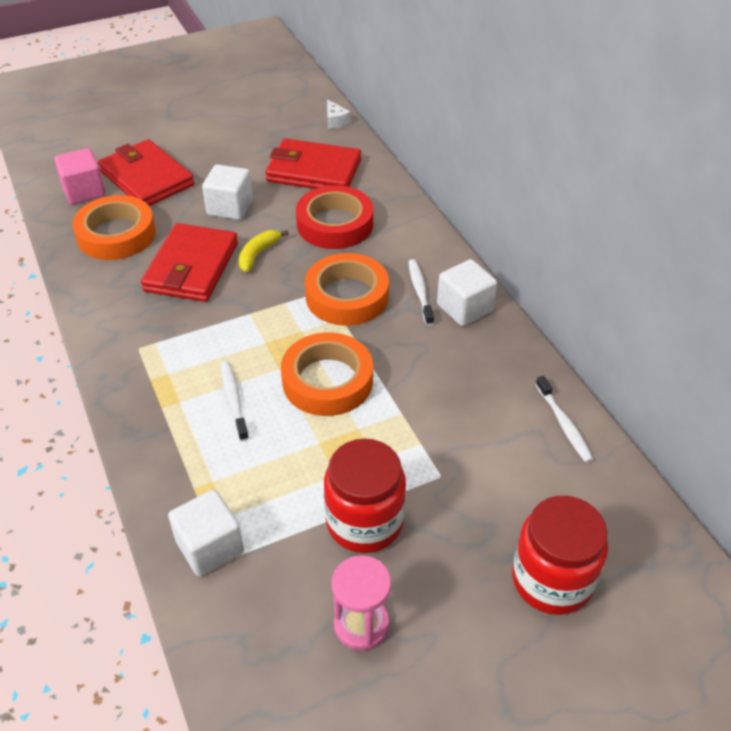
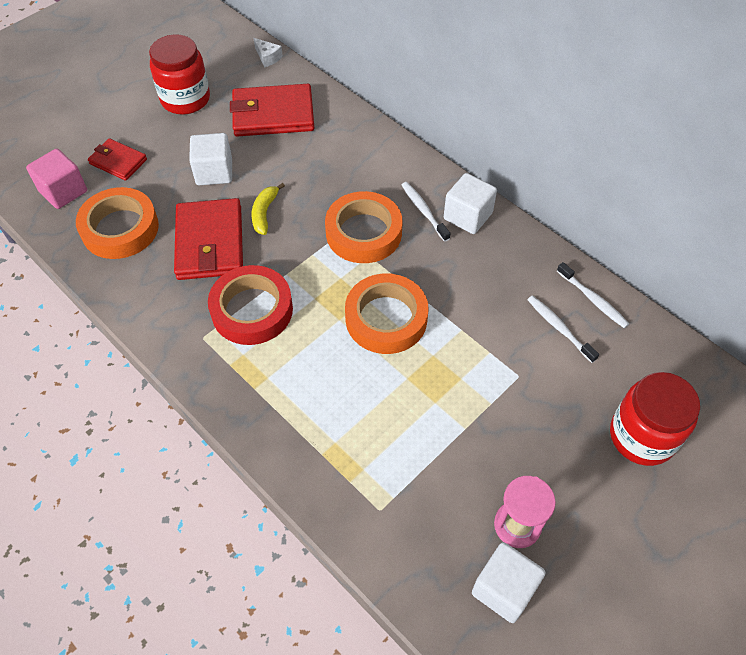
camera: 20 degrees left, 10 degrees up
(147, 178) = (118, 161): red wallet -> red wallet, size x0.57
(210, 547) = (363, 502): white cube -> white cube (504, 589)
(234, 399) = (314, 361): white toothbrush -> white toothbrush (559, 328)
(335, 224) = (318, 164): red tape -> red tape (252, 310)
(364, 522) = (478, 436): red jar -> red jar (185, 99)

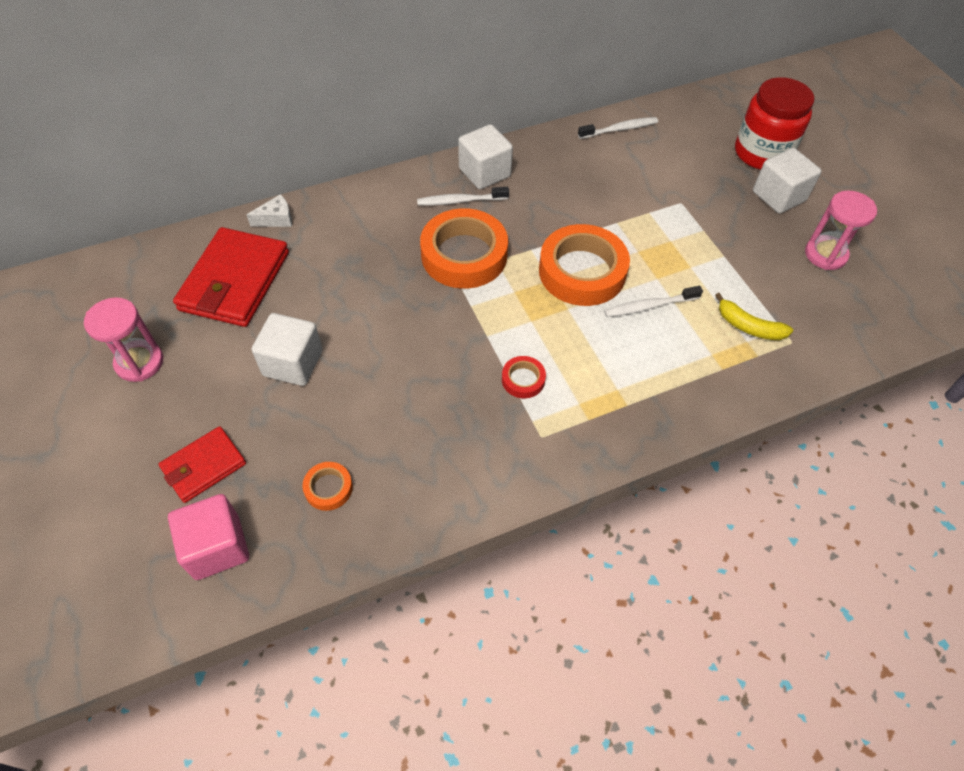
camera: 70 degrees left, 0 degrees up
(120, 228) = (328, 488): orange tape -> orange tape, size x0.45
(185, 99) = (139, 362): red jar -> pink hourglass
(209, 243) = (405, 396): red wallet -> none
(252, 310) = (523, 380): red tape -> red tape, size x0.45
(264, 213) = (388, 331): yellow banana -> yellow banana (748, 326)
(268, 57) = (130, 259): white cheese -> white cheese (276, 219)
(504, 589) = (881, 283): white cube -> white cube (779, 196)
(559, 328) = (641, 160): white toothbrush -> white toothbrush (649, 306)

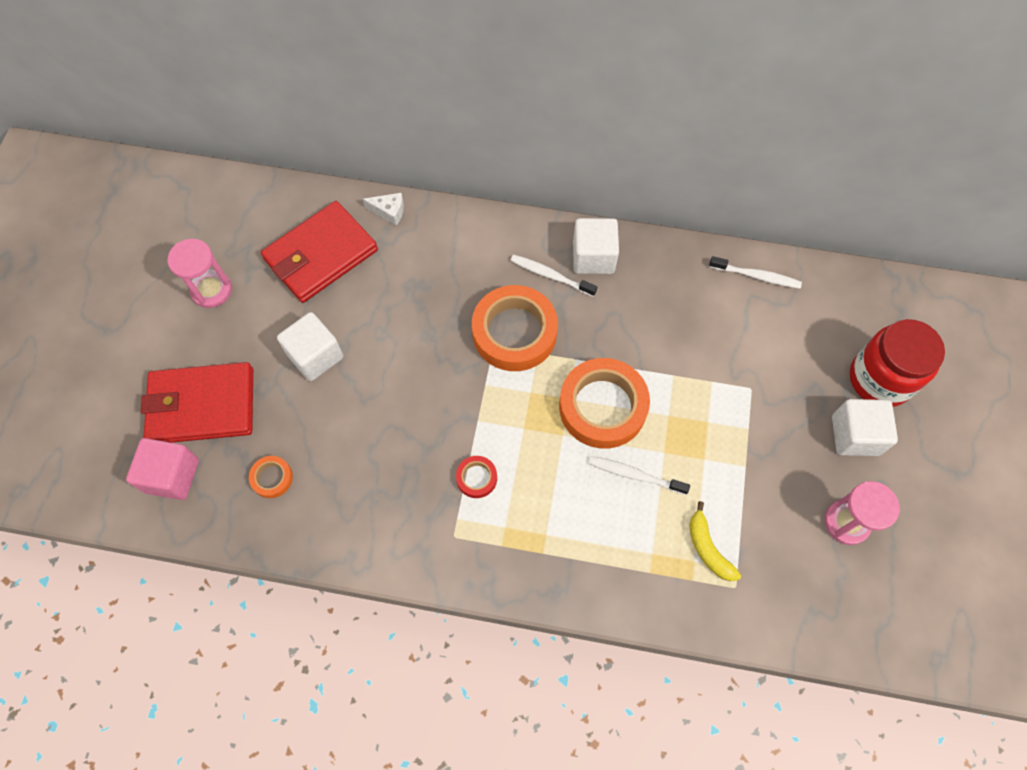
camera: 35 degrees right, 10 degrees up
(204, 466) = (202, 405): red wallet -> red wallet, size x1.75

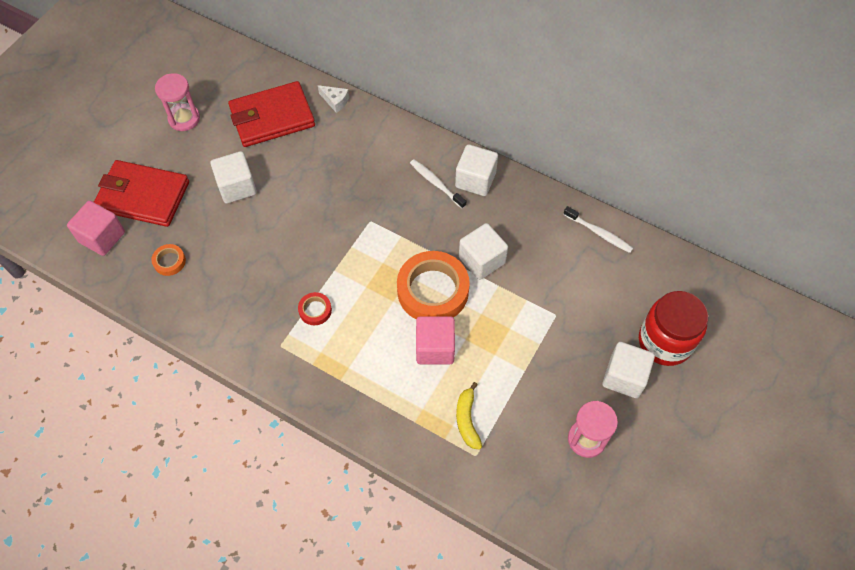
camera: 20 degrees right, 5 degrees down
(514, 332) = (390, 216): orange tape -> none
(635, 475) = (435, 348): white toothbrush -> pink cube
(642, 351) = (482, 260): none -> white cube

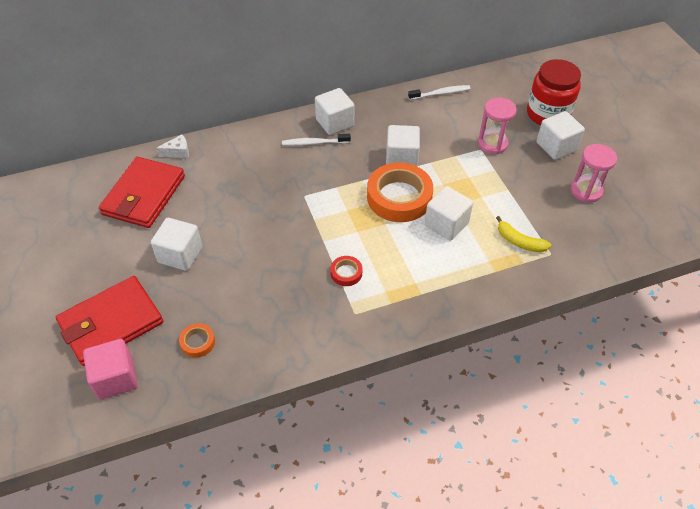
camera: 50 degrees left, 10 degrees down
(184, 119) = (71, 250): pink hourglass -> pink hourglass (492, 144)
(435, 348) = (446, 224): pink cube -> white cube

